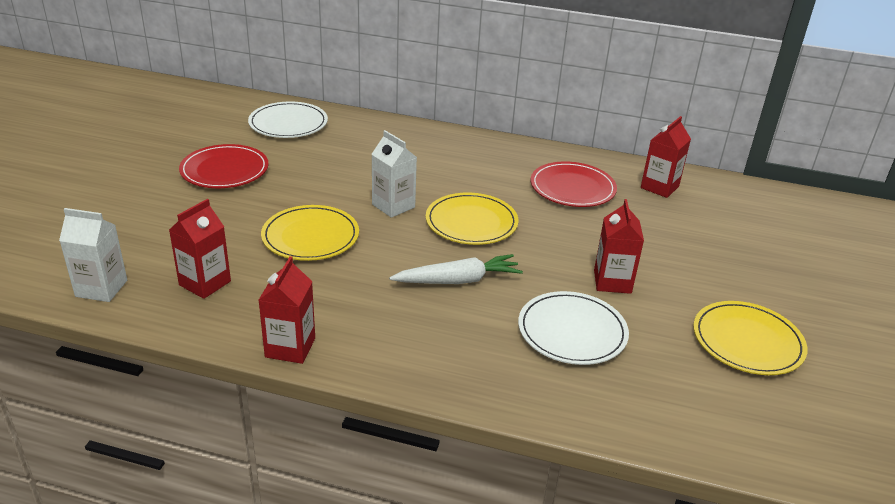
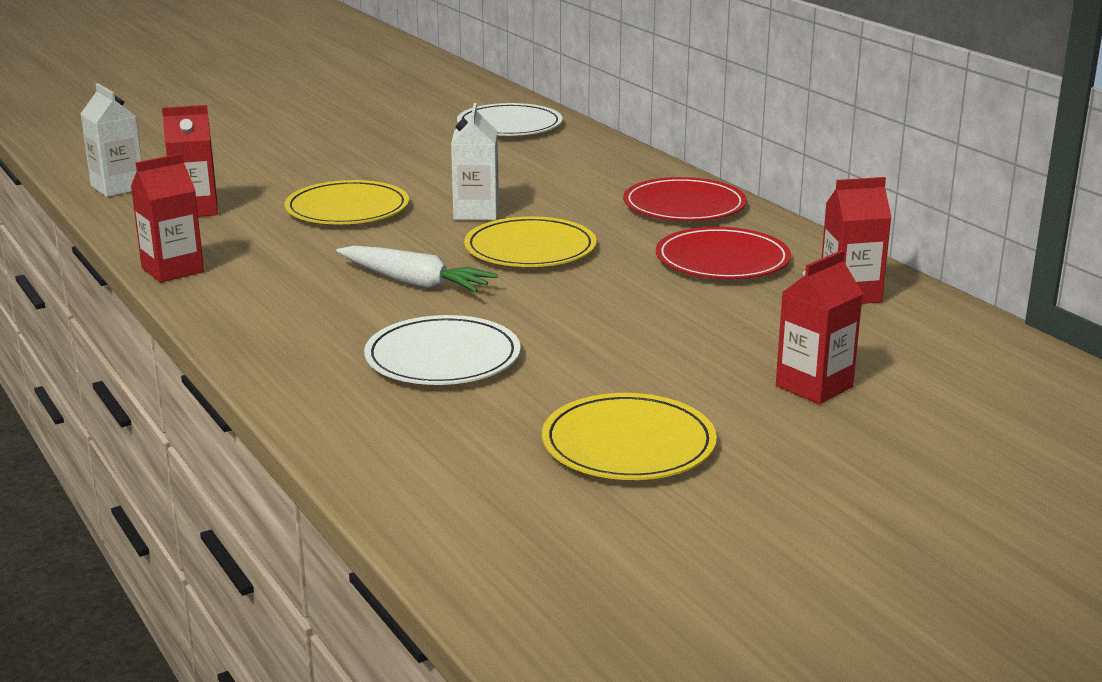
camera: 45 degrees right, 10 degrees down
(224, 170) = (372, 143): red plate -> red plate (684, 206)
(612, 282) = (580, 342): red carton -> red carton (814, 386)

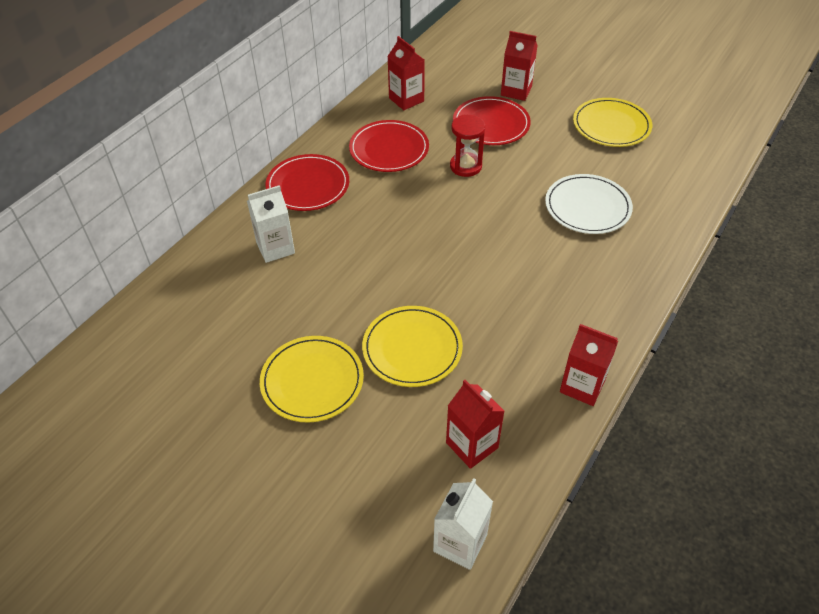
camera: 115 degrees left, 25 degrees up
(414, 283) = (509, 256): white carrot -> none
(476, 212) = (377, 275): white carton -> white carton (275, 248)
(509, 125) = (158, 337): white plate -> none
(530, 249) = (423, 227): yellow plate -> yellow plate (312, 381)
(631, 298) = (465, 166): none -> red hourglass
(726, 341) = (491, 124): none -> red plate

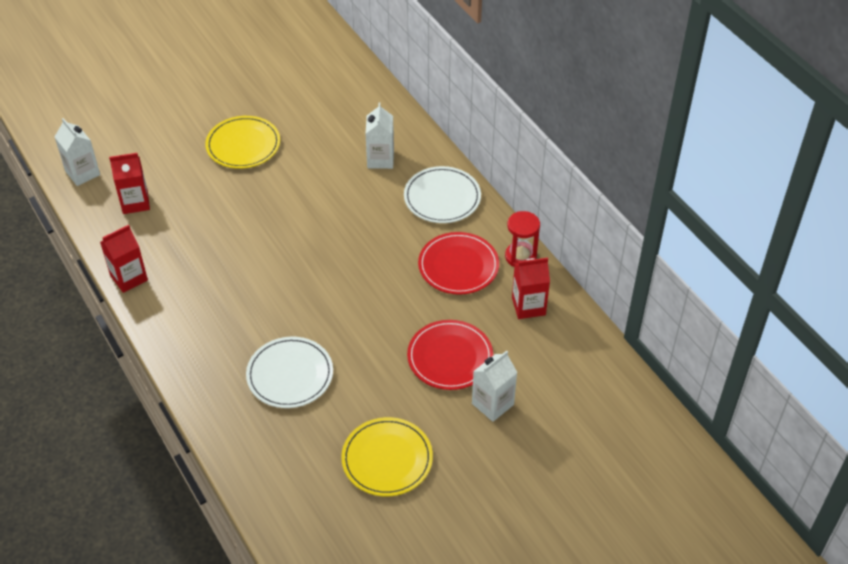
camera: 115 degrees right, 0 degrees up
(308, 185) = (442, 197): red plate -> white plate
(412, 348) = (230, 202): yellow plate -> none
(465, 166) = (400, 311): red hourglass -> red hourglass (520, 256)
(516, 91) = (492, 404): red carton -> white carton

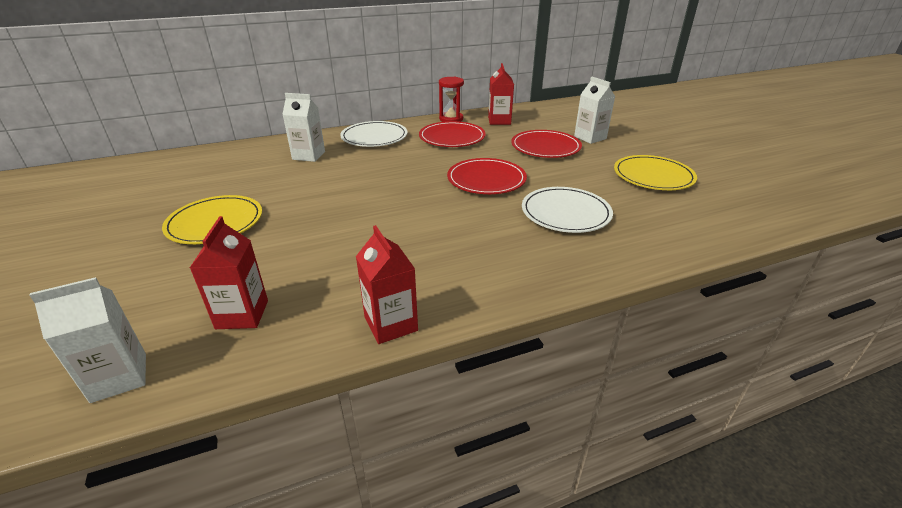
camera: 80 degrees left, 15 degrees down
(351, 308) = (486, 179): none -> red plate

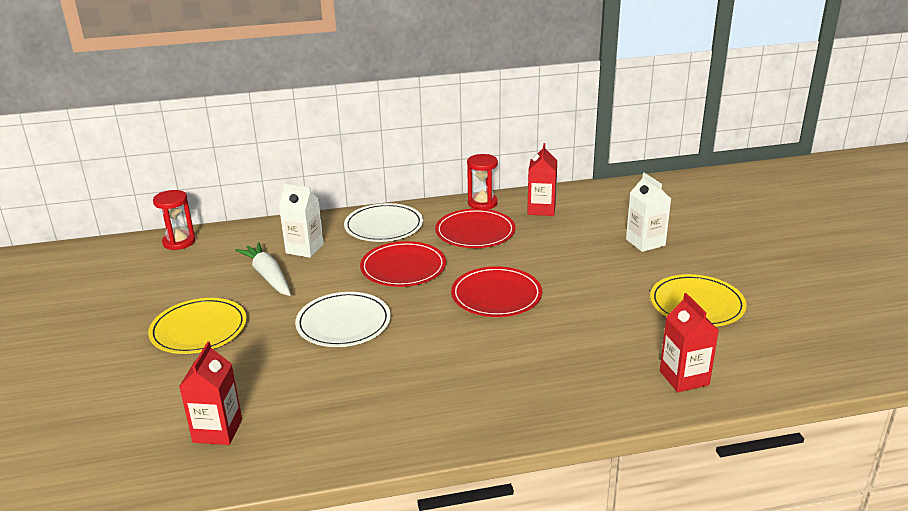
camera: 10 degrees right, 5 degrees down
(119, 377) = (112, 477): white carton -> none
(192, 156) = (179, 242): none -> red hourglass
(278, 177) = (268, 276): none -> white carrot
(391, 324) = (351, 453): red carton -> red carton (684, 378)
(545, 147) = (583, 253): red plate -> red plate (403, 267)
(565, 213) = (570, 346): white plate -> white plate (343, 323)

